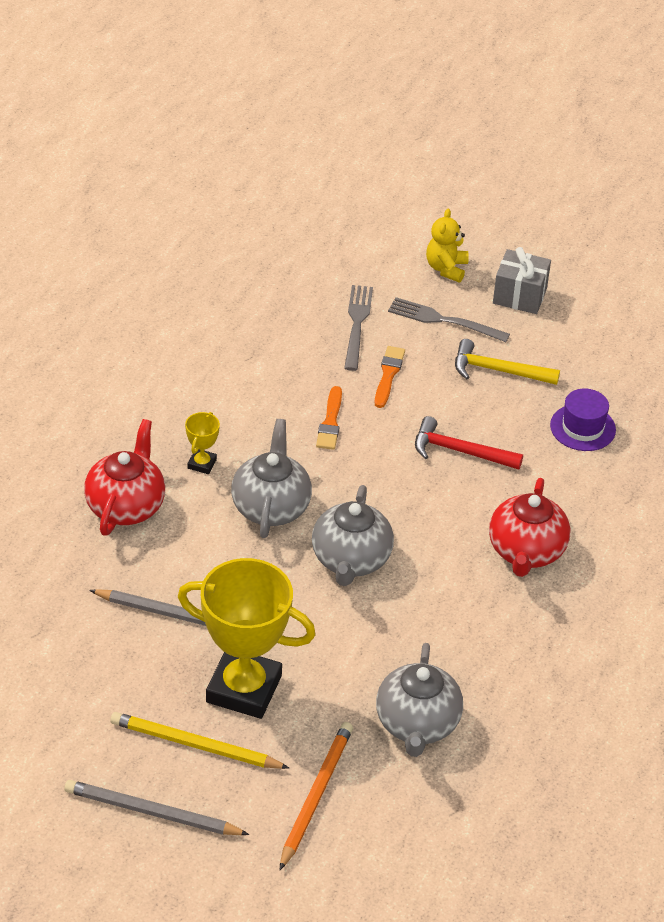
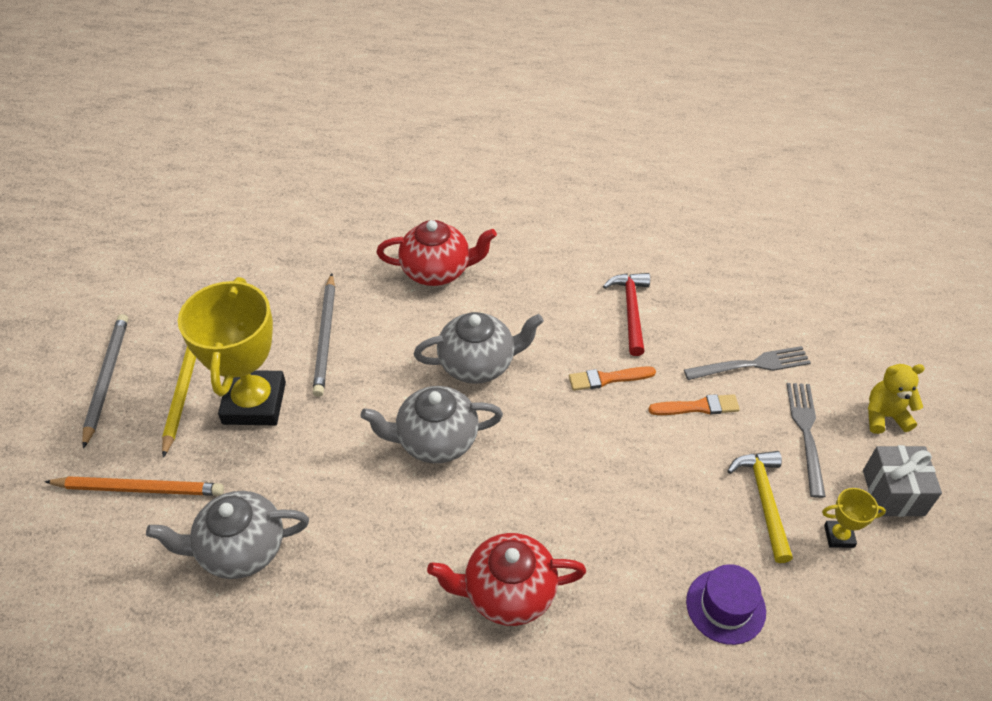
camera: 75 degrees right, 5 degrees up
(202, 464) = (508, 304): yellow trophy -> yellow trophy (839, 536)
(460, 451) = (625, 494): red hammer -> red hammer (631, 310)

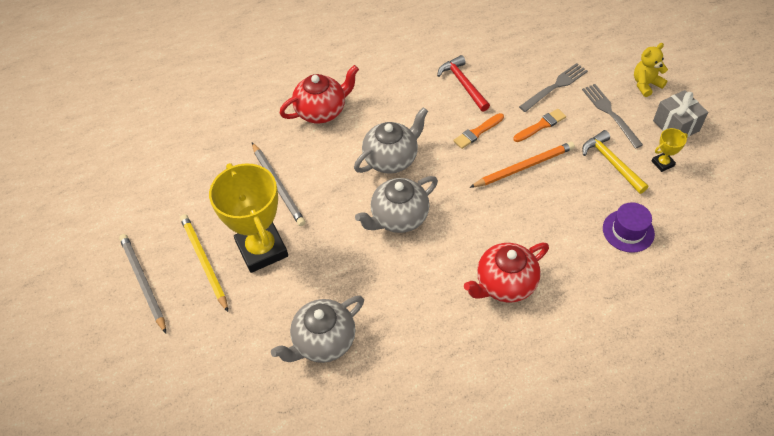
camera: 25 degrees left, 5 degrees up
(139, 488) = (225, 339): orange pencil -> orange pencil (524, 167)

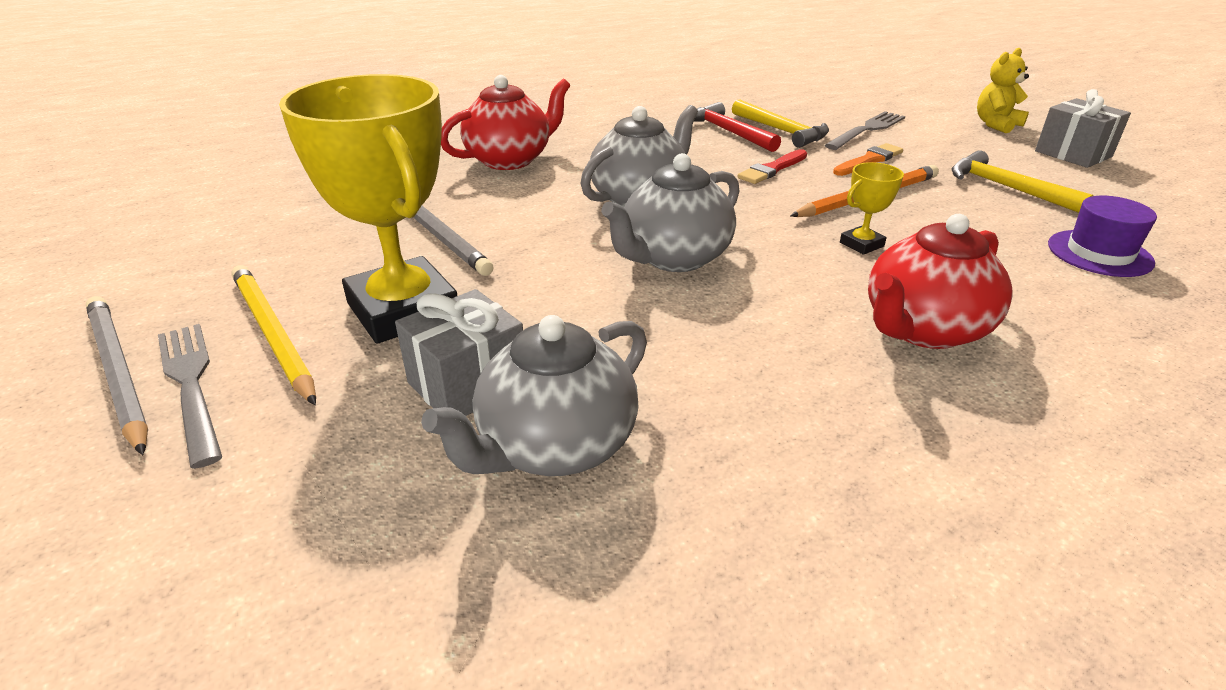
camera: 10 degrees left, 20 degrees down
(290, 302) = (467, 384): none -> grey gift
(477, 132) = (772, 169): orange brush -> red brush
(498, 84) = (781, 131): none -> yellow hammer
(609, 113) = (965, 147): grey fork -> grey fork (190, 384)
(662, 163) = (1087, 185): yellow trophy -> yellow trophy (861, 244)

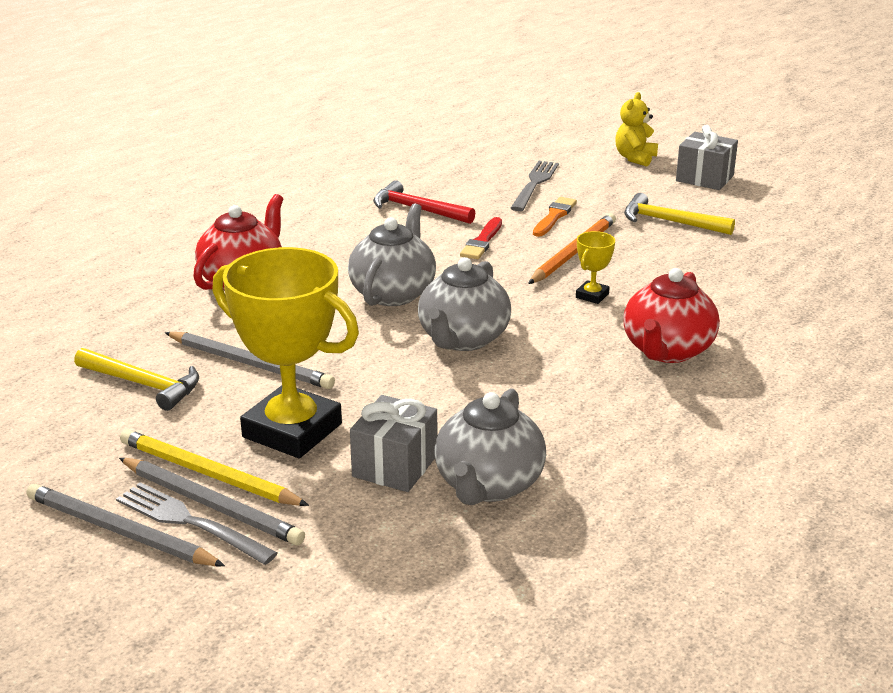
camera: 25 degrees left, 5 degrees down
(235, 370) = (212, 505): none -> grey pencil
(781, 131) = (463, 199): yellow hammer -> yellow hammer (143, 384)
(1099, 253) = (753, 266): purple hat -> none

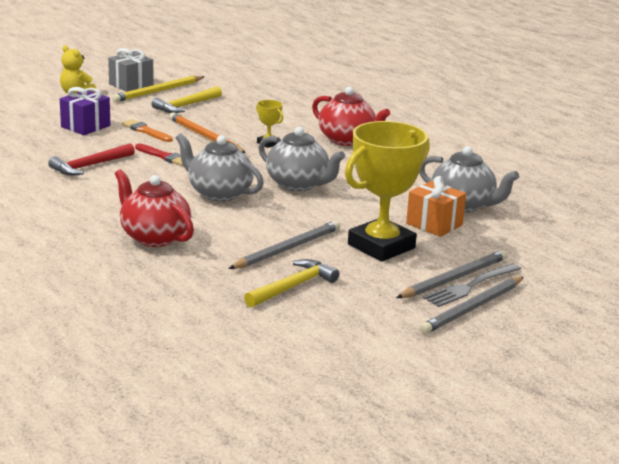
camera: 75 degrees left, 5 degrees down
(208, 474) = (419, 276): yellow pencil -> yellow pencil (158, 91)
(395, 466) = (434, 224): grey gift -> orange gift
(535, 183) = (85, 126): grey fork -> purple gift

